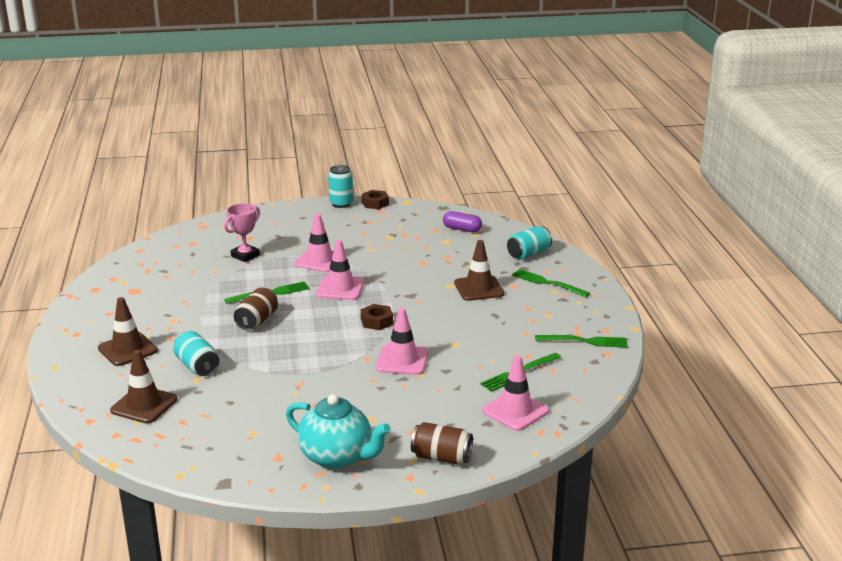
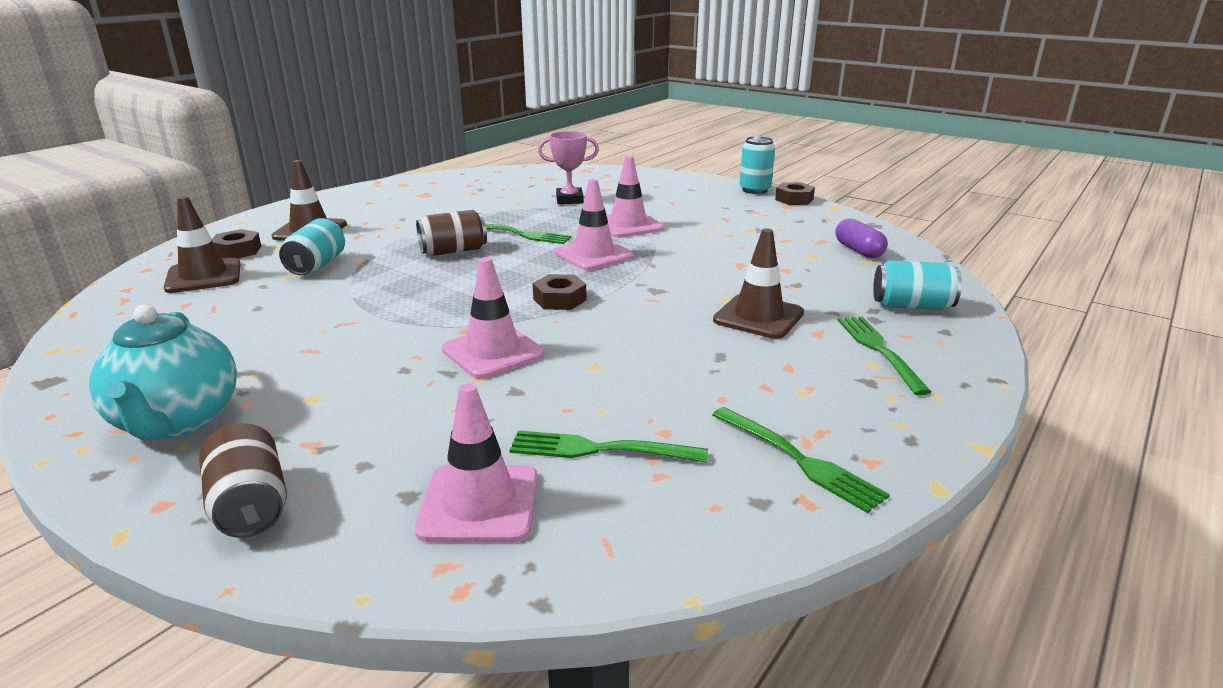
camera: 45 degrees right, 0 degrees up
(117, 383) = (237, 251): none -> brown nut

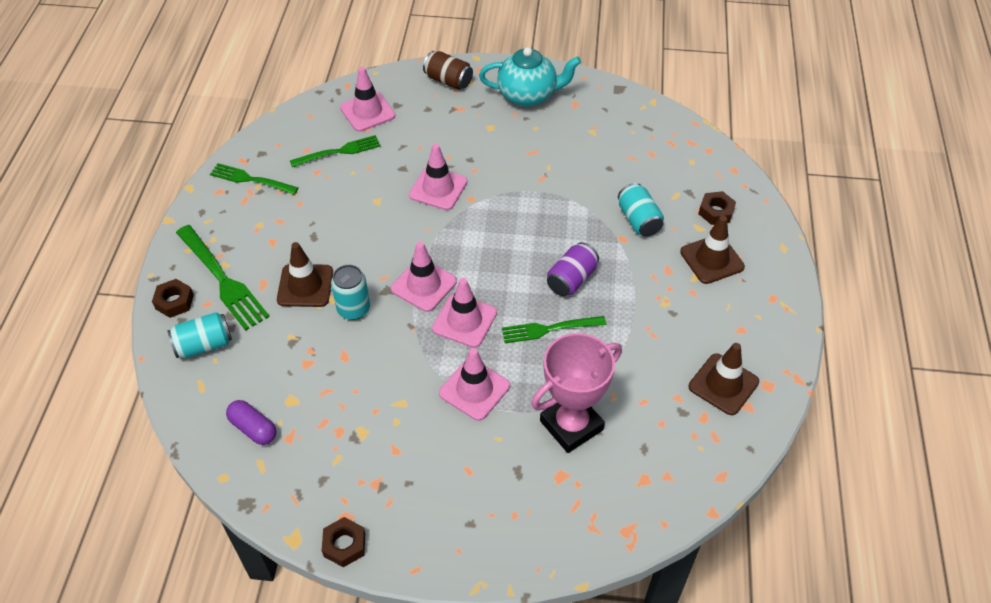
camera: 150 degrees right, 25 degrees up
(177, 421) = (528, 95): turquoise teapot -> turquoise teapot turned 135 degrees clockwise
(204, 276) = (687, 179): brown traffic cone -> brown traffic cone (723, 384)
(453, 251) = (571, 279): brown can -> purple can
(559, 299) = (442, 251): brown nut -> brown nut (174, 302)
(569, 200) = (571, 425): pink trophy -> pink trophy, size x1.61
(610, 283) = (423, 285): none -> pink traffic cone
(754, 190) = (398, 557): turquoise can -> turquoise can (353, 309)
(879, 350) = (222, 279): green fork -> green fork, size x1.51

